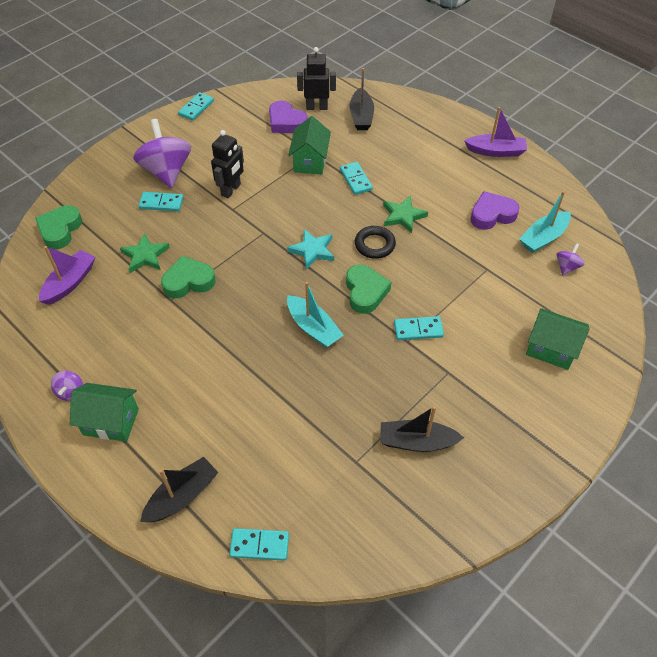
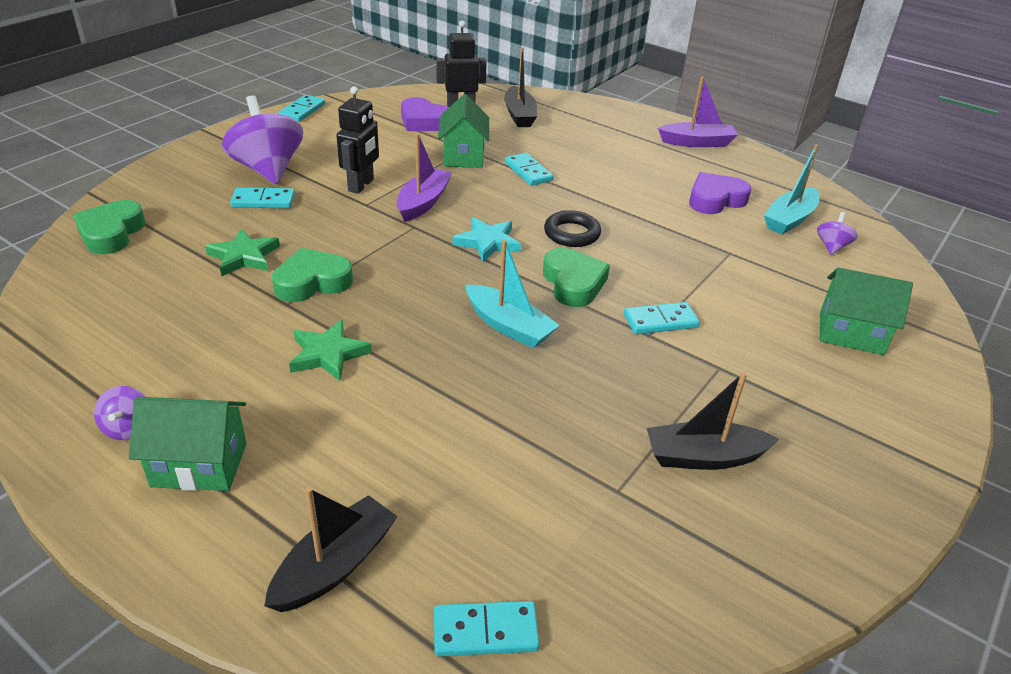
camera: 10 degrees left, 15 degrees down
(70, 283) = (126, 291): purple boat -> purple boat (423, 203)
(403, 216) = (601, 204): green star -> green star (328, 354)

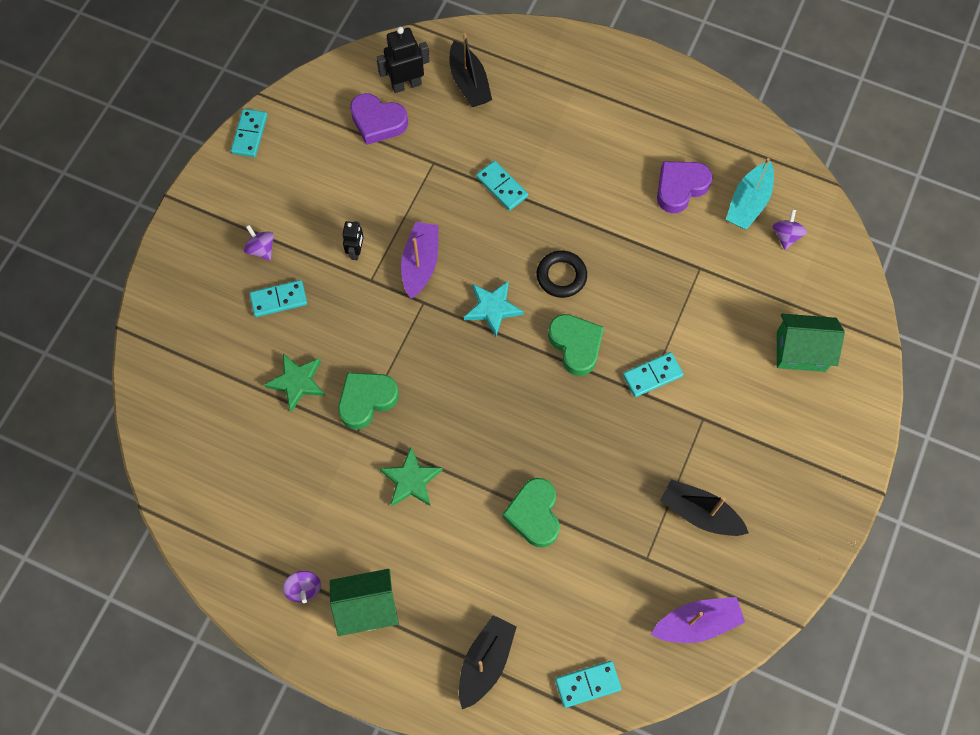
camera: 10 degrees left, 30 degrees up
(111, 233) = (172, 381): green heart -> green heart (534, 514)
(268, 169) = (261, 249): purple spinning top -> purple spinning top, size x0.45
(361, 185) = (356, 251): black robot -> black robot, size x0.62
(463, 156) = (434, 176): green house -> none
(508, 326) = (536, 413): turquoise boat -> none
(697, 142) = (653, 89): purple boat -> purple boat (696, 623)
(704, 457) = (700, 513): black boat -> black boat turned 45 degrees clockwise

